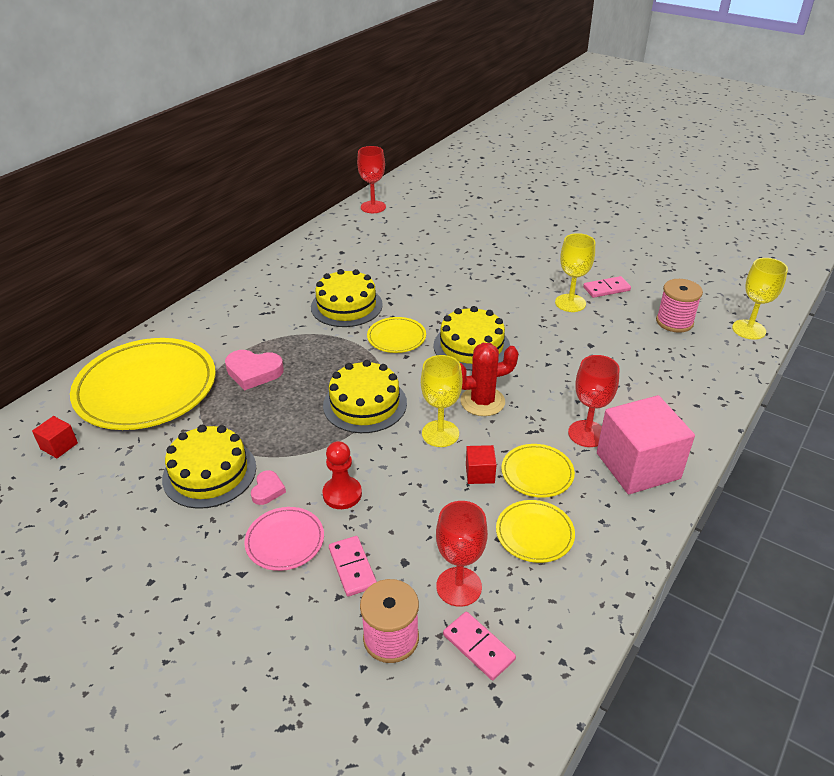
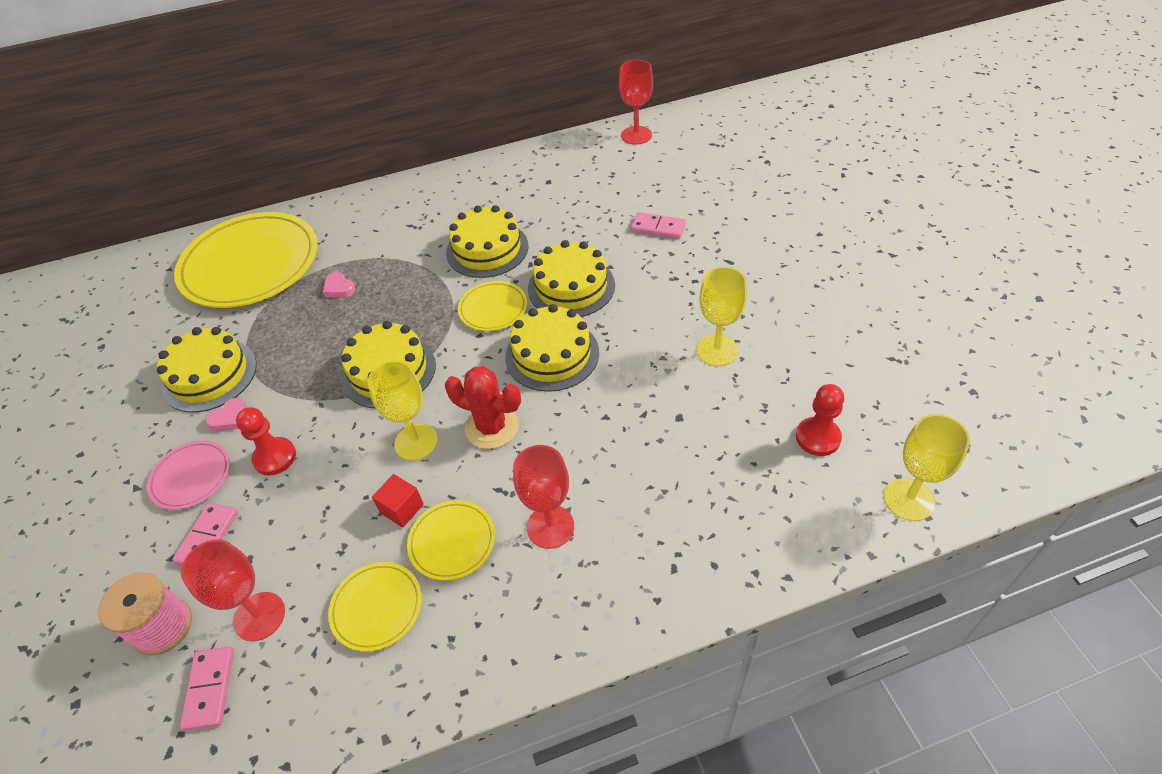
camera: 40 degrees right, 10 degrees up
(59, 446) = (147, 291): red cube -> none
(253, 372) = (339, 288): pink heart -> pink heart, size x0.57
(436, 305) = (571, 287): none -> yellow cake
(606, 289) = (783, 351): pink domino -> pink domino (658, 227)
(638, 466) = (558, 599): pink cube -> none
(674, 322) = (818, 437): pink spool -> red pawn

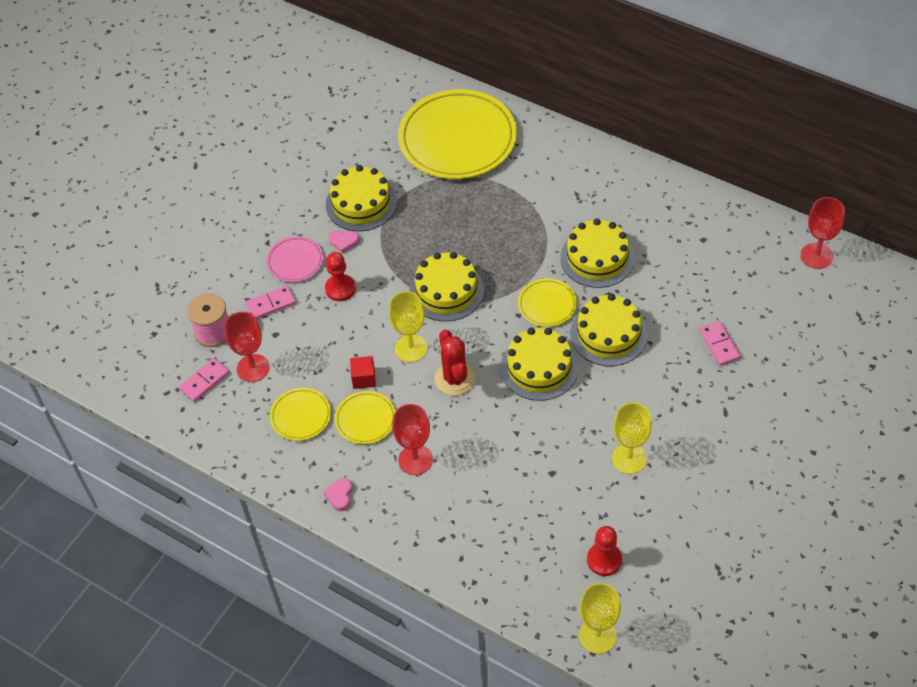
camera: 50 degrees right, 5 degrees up
(339, 288) = (484, 205): pink heart -> pink heart (340, 496)

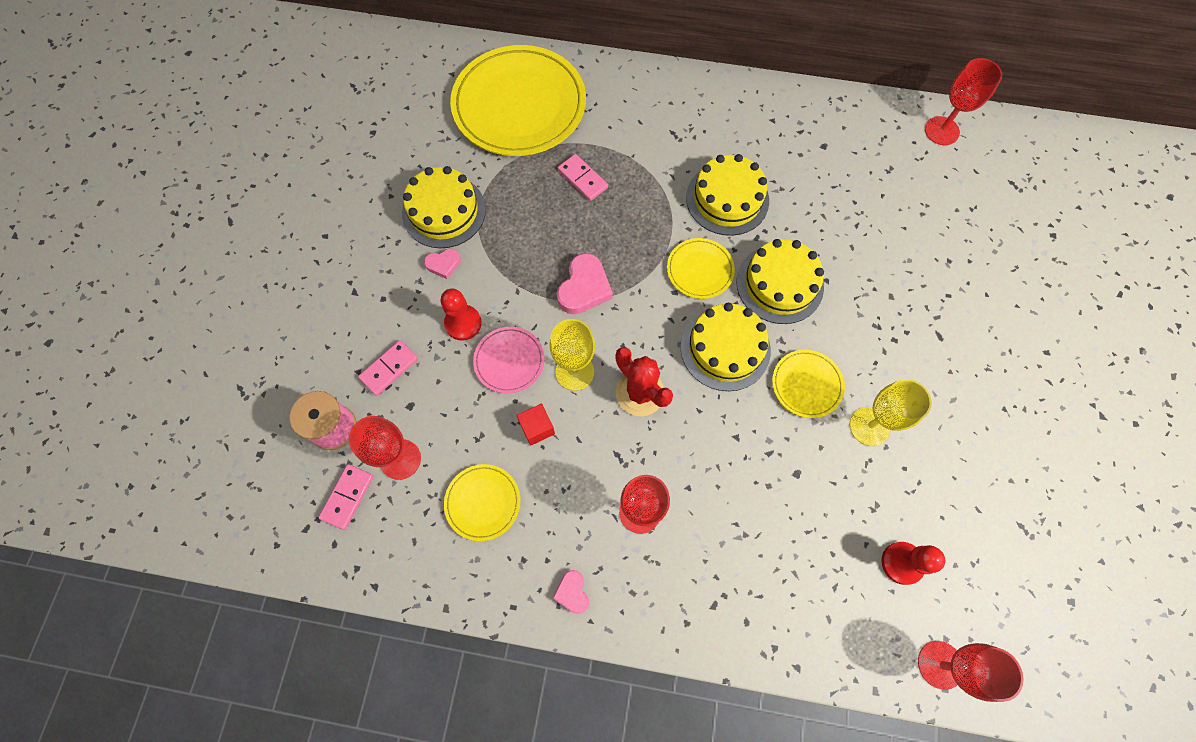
camera: 25 degrees left, 15 degrees up
(295, 261) = (396, 305): pink plate -> pink plate (509, 361)
(365, 419) = (561, 480): yellow plate -> yellow plate (806, 385)
(446, 291) = (584, 288): yellow cake -> pink heart
(597, 636) = (940, 664): yellow goblet -> red goblet
(719, 344) = (896, 259): pink domino -> pink domino (582, 179)

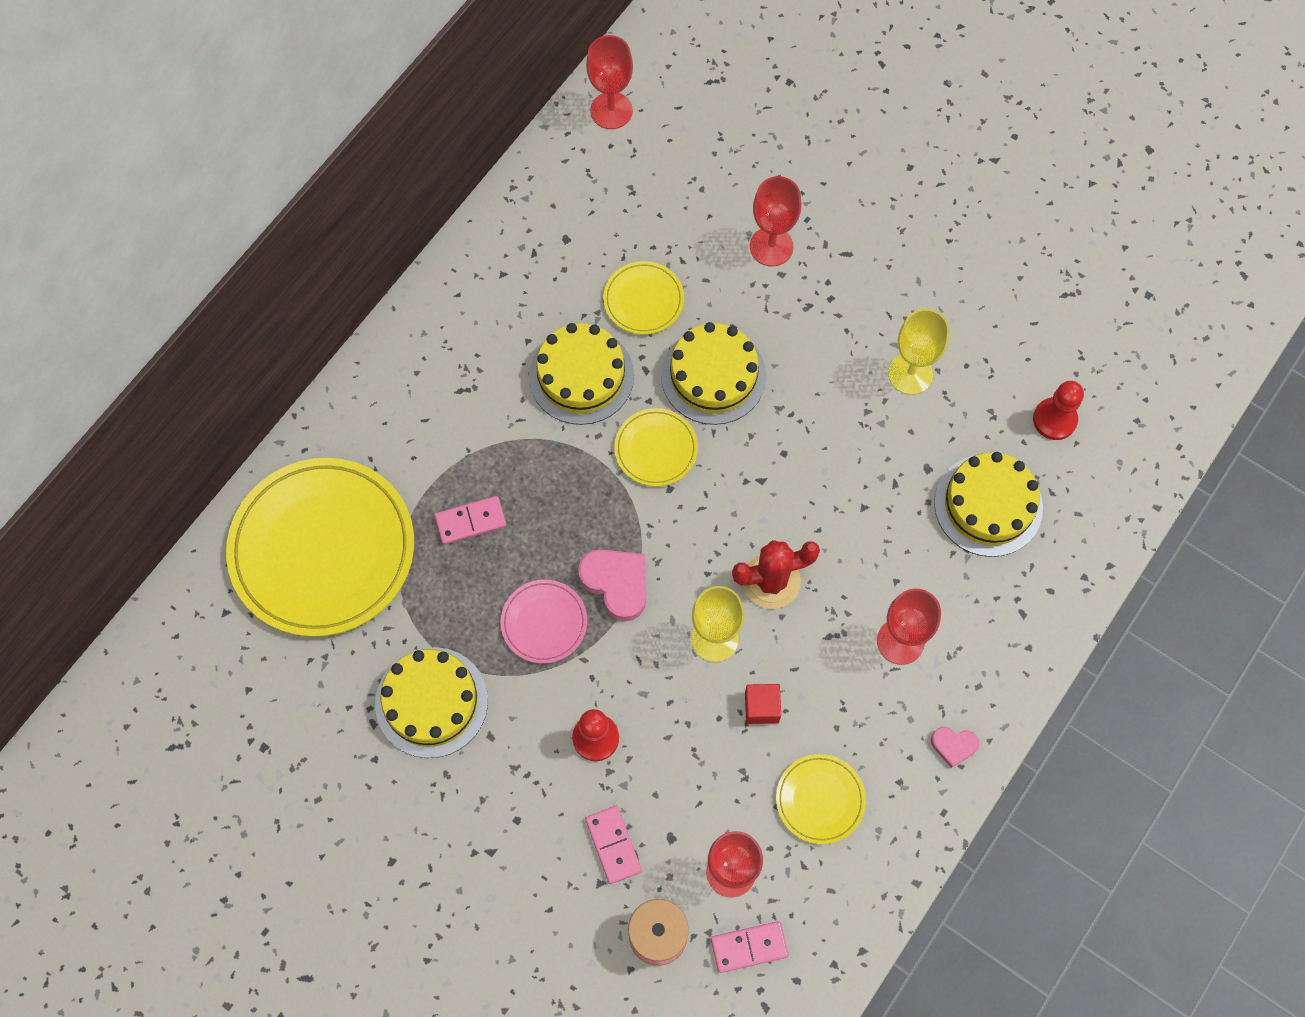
camera: 65 degrees left, 0 degrees up
(347, 497) = (749, 947): pink domino -> pink domino turned 60 degrees counterclockwise
(443, 264) = (506, 730): pink heart -> none
(509, 361) = (668, 704): pink plate -> pink plate (544, 622)
(725, 348) = (761, 469): yellow cake -> yellow cake (988, 505)
(806, 385) = (839, 409): yellow plate -> yellow plate (643, 300)
(940, 664) = (1156, 438): red goblet -> red goblet (771, 246)

